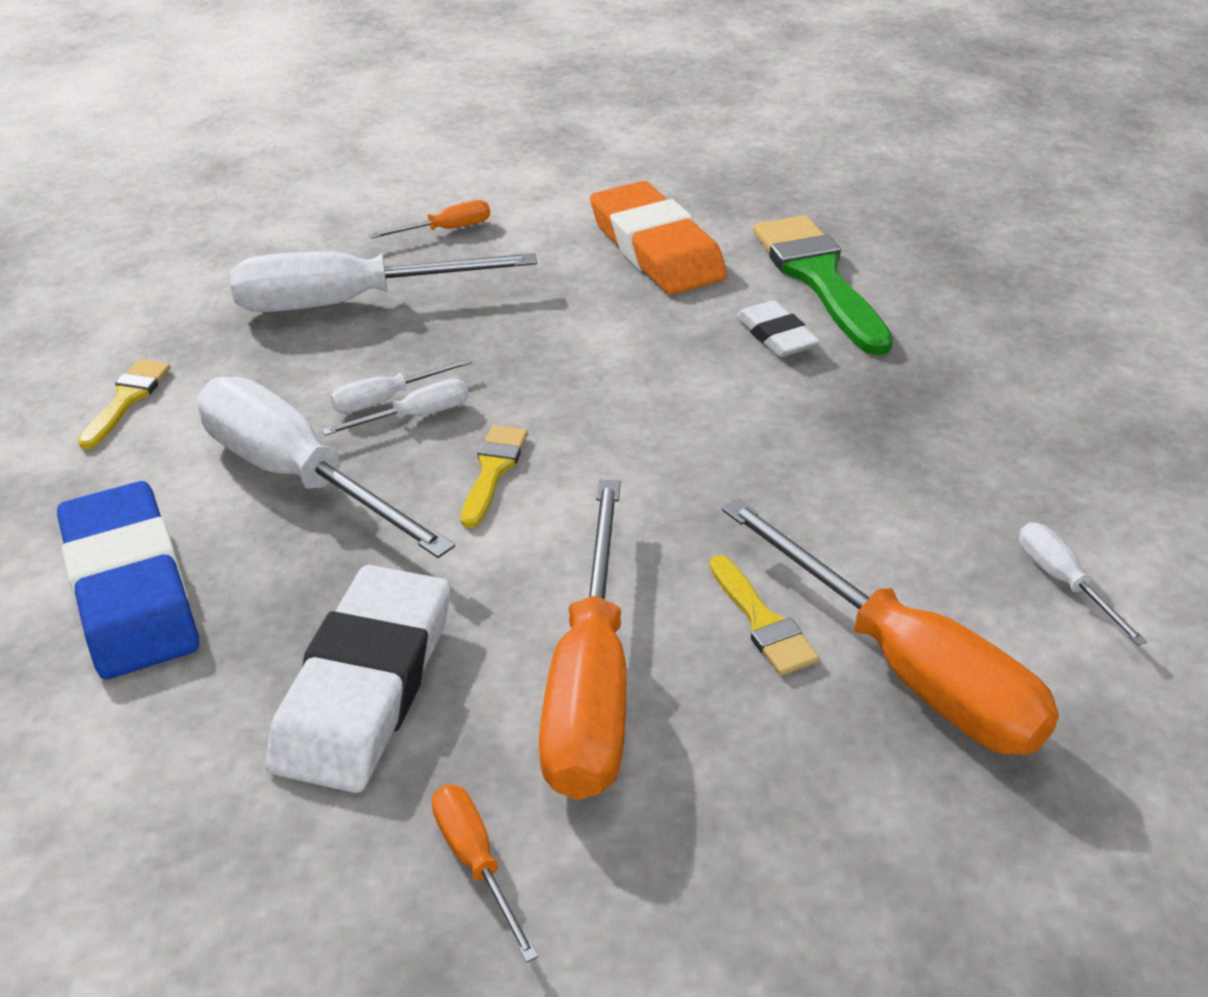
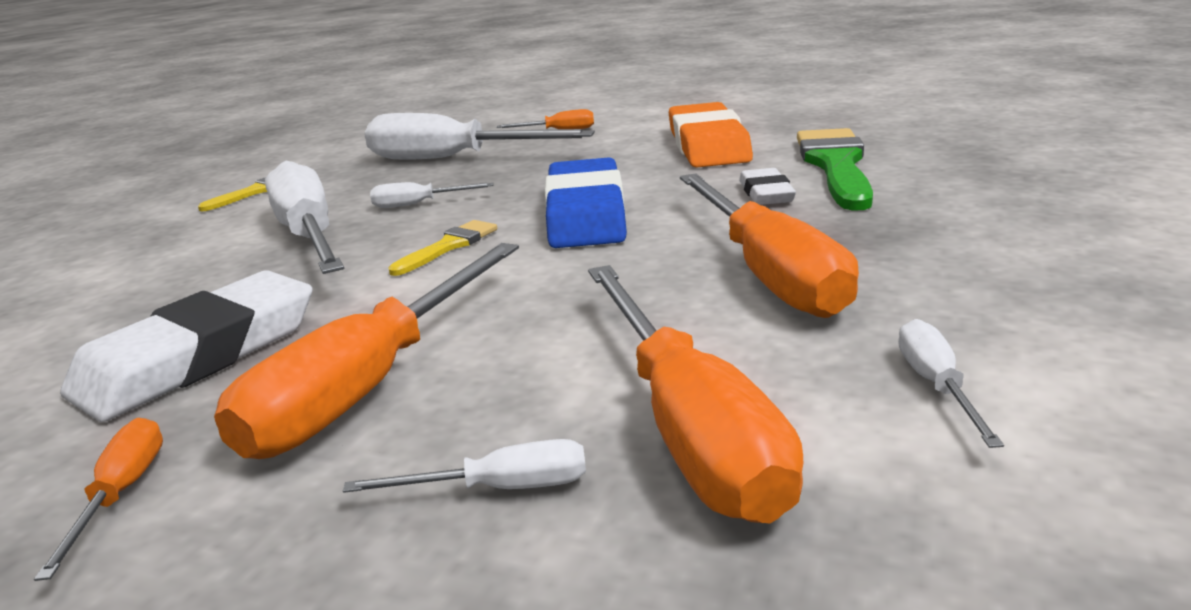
camera: 25 degrees right, 15 degrees down
(130, 589) = (128, 279): blue eraser -> blue eraser (585, 214)
(415, 416) = (428, 214): white screwdriver -> white screwdriver (500, 489)
(762, 622) = (572, 367): yellow brush -> none
(854, 464) = (768, 273): none -> orange screwdriver

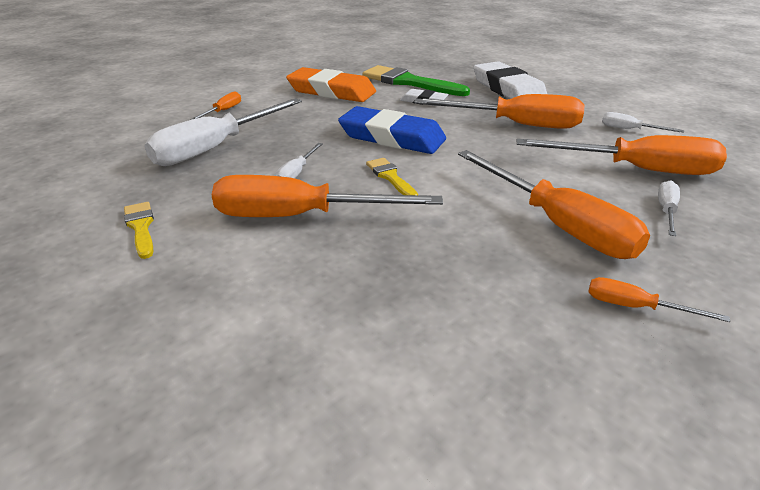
camera: 65 degrees left, 10 degrees up
(199, 356) = (475, 274): white eraser -> white eraser (508, 89)
(310, 236) = (300, 216): white screwdriver -> orange screwdriver

